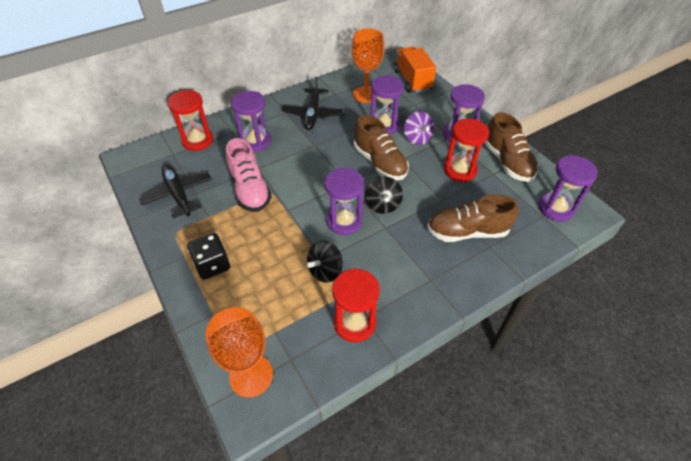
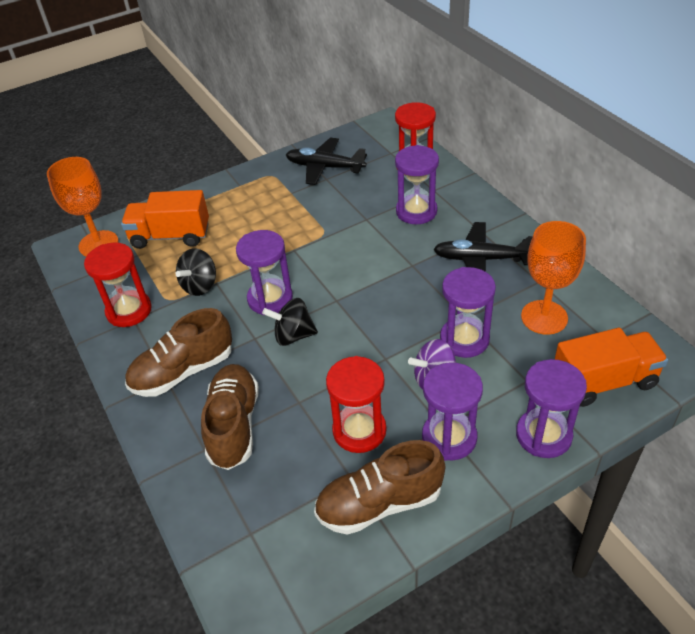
camera: 95 degrees right, 5 degrees down
(178, 194) = (325, 167): black plane -> black plane turned 135 degrees counterclockwise
(212, 265) = (224, 205): black dice -> none
(250, 189) = (329, 217): pink shoe -> none
(251, 305) = (170, 236): none -> orange truck
(325, 270) = (200, 285): black spinning top -> black spinning top turned 105 degrees counterclockwise
(380, 163) = (376, 333): brown shoe -> brown shoe (183, 371)
(555, 208) = (265, 558): purple hourglass -> purple hourglass (543, 435)

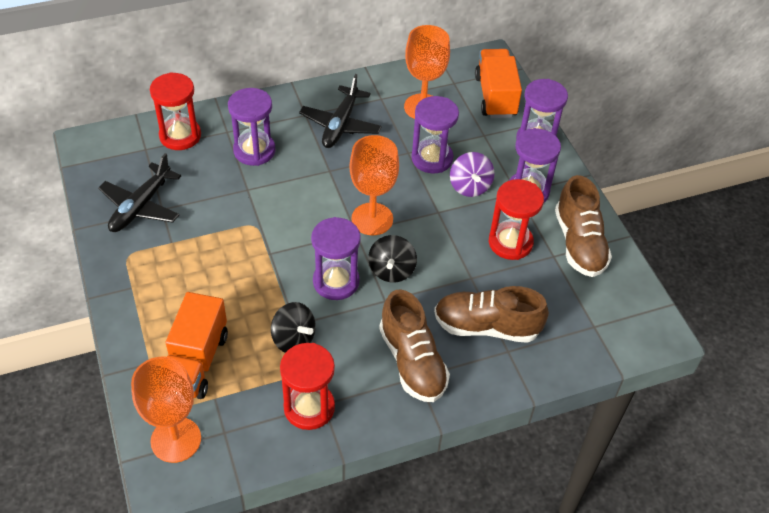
camera: 85 degrees left, 5 degrees up
(357, 308) = (372, 219): none -> orange goblet

